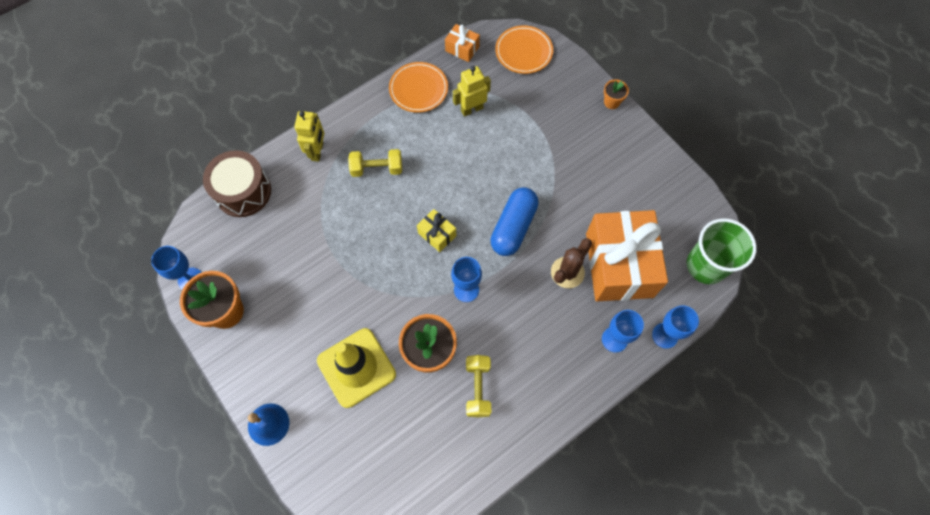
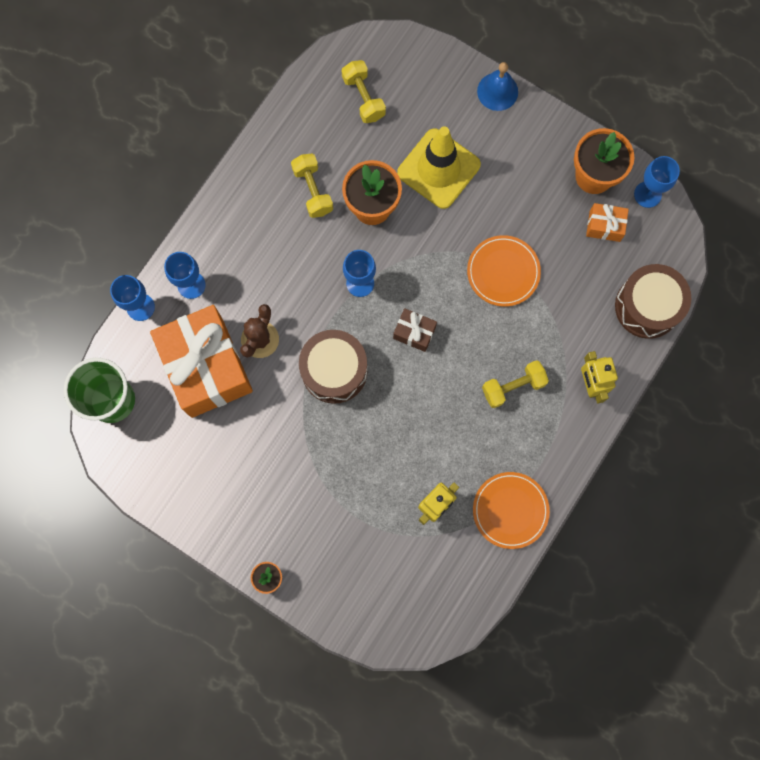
camera: 160 degrees right, 10 degrees up
(396, 465) = (363, 98): none -> yellow dumbbell
(437, 234) = (414, 333): yellow gift -> brown gift
(462, 49) = (480, 590): orange gift -> orange gift (604, 226)
(513, 227) = (334, 370): blue capsule -> brown drum
(524, 51) = (401, 615): orange plate -> orange plate (503, 272)

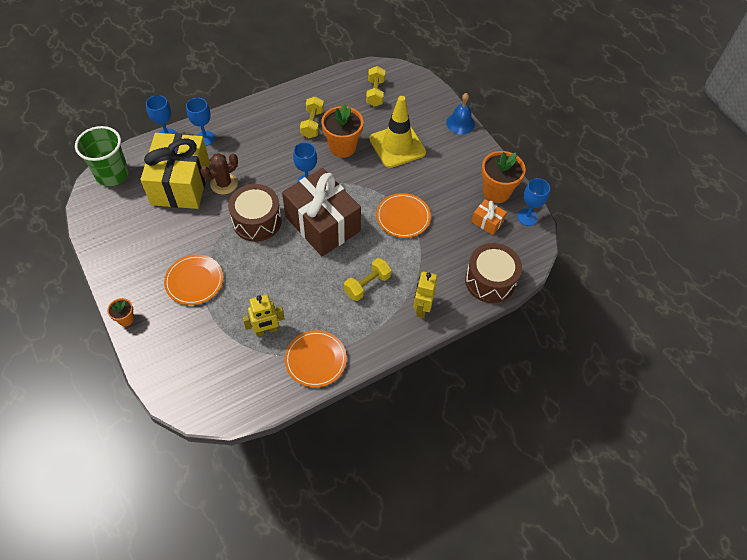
camera: 25 degrees right, 20 degrees down
(206, 367) = (180, 183): orange gift -> yellow gift
(314, 489) = (194, 281): none -> orange plate
(414, 333) = (322, 224): brown gift -> brown gift, size x2.36
(513, 386) = (367, 285): yellow dumbbell -> yellow dumbbell turned 45 degrees counterclockwise

